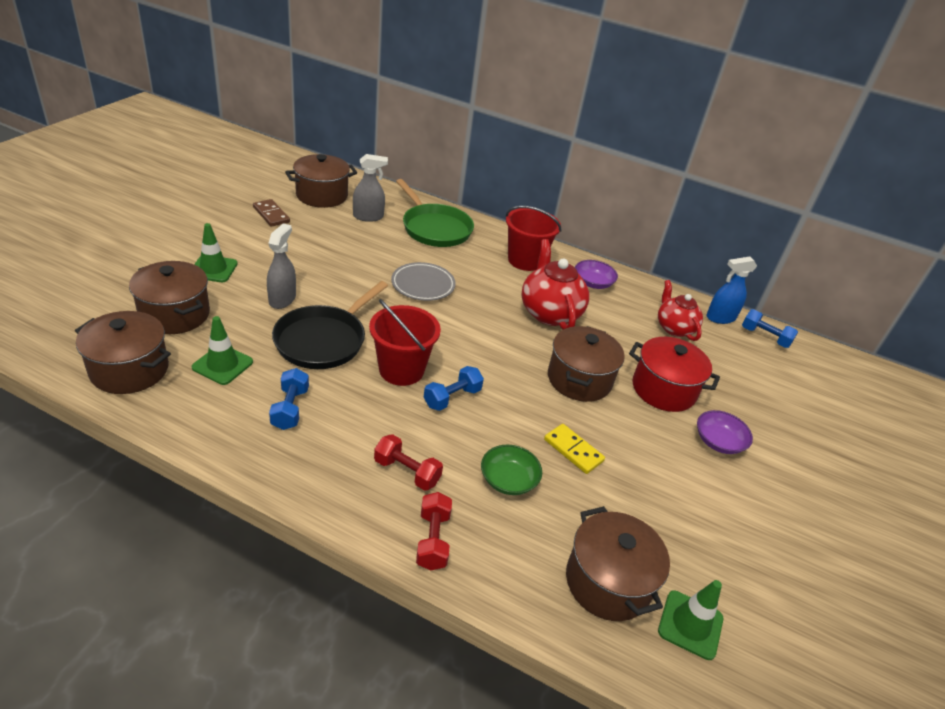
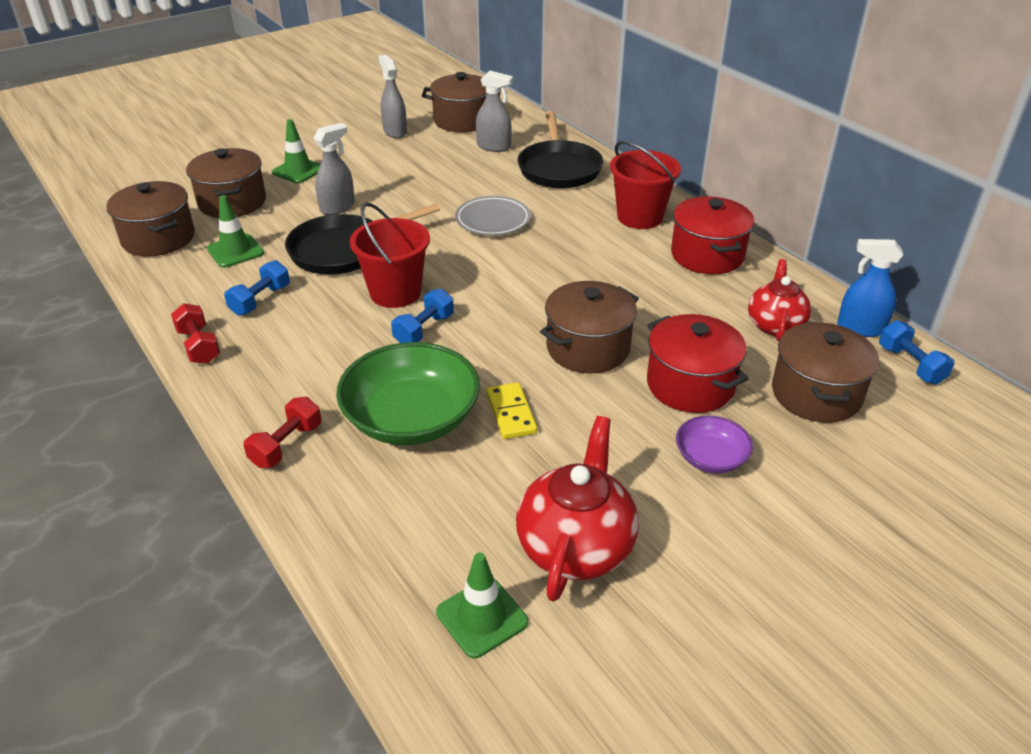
camera: 35 degrees right, 0 degrees up
(271, 215) = (395, 131): brown domino -> grey spray bottle
(407, 472) = (317, 381): red dumbbell -> red dumbbell (199, 346)
(434, 228) = (559, 168): green pan -> black pan
(452, 398) = (424, 330): blue dumbbell -> blue dumbbell turned 45 degrees counterclockwise
(508, 480) = (411, 418): green bowl -> green bowl, size x1.94
(549, 313) = (617, 275): red teapot -> red teapot (576, 546)
(593, 283) = (707, 255): purple bowl -> red pot
(607, 582) = (427, 543): brown pot -> brown pot (816, 394)

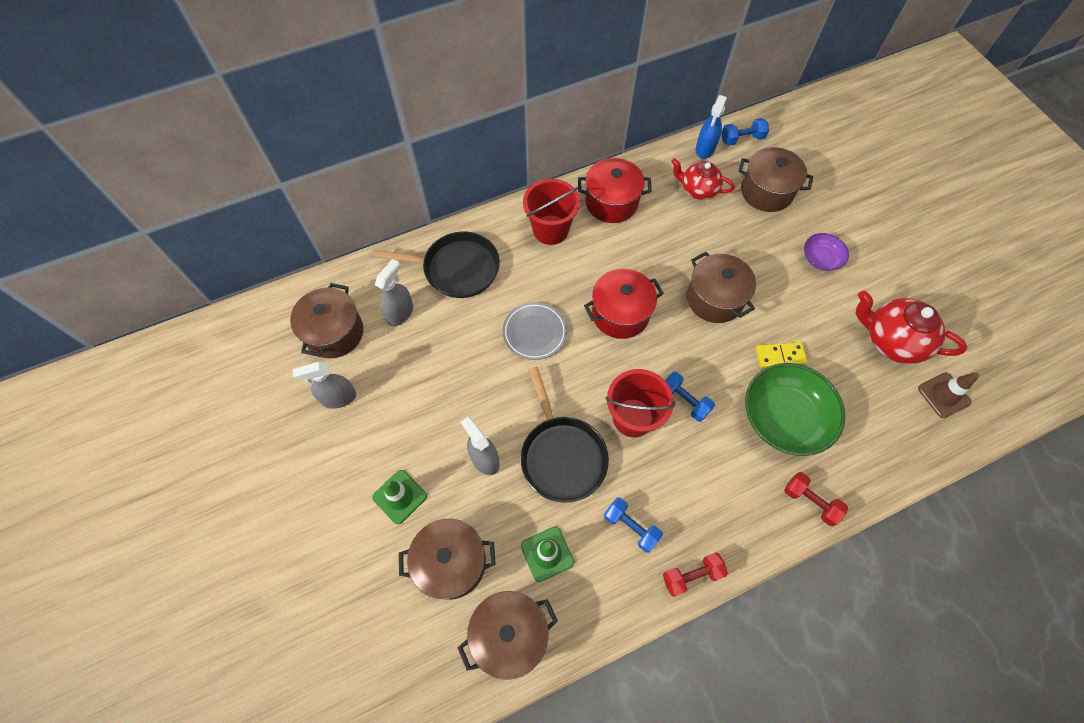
camera: 80 degrees left, 25 degrees up
(482, 617) = (943, 395): green traffic cone -> brown traffic cone
(690, 385) = (755, 251): red pot -> red pot (620, 314)

